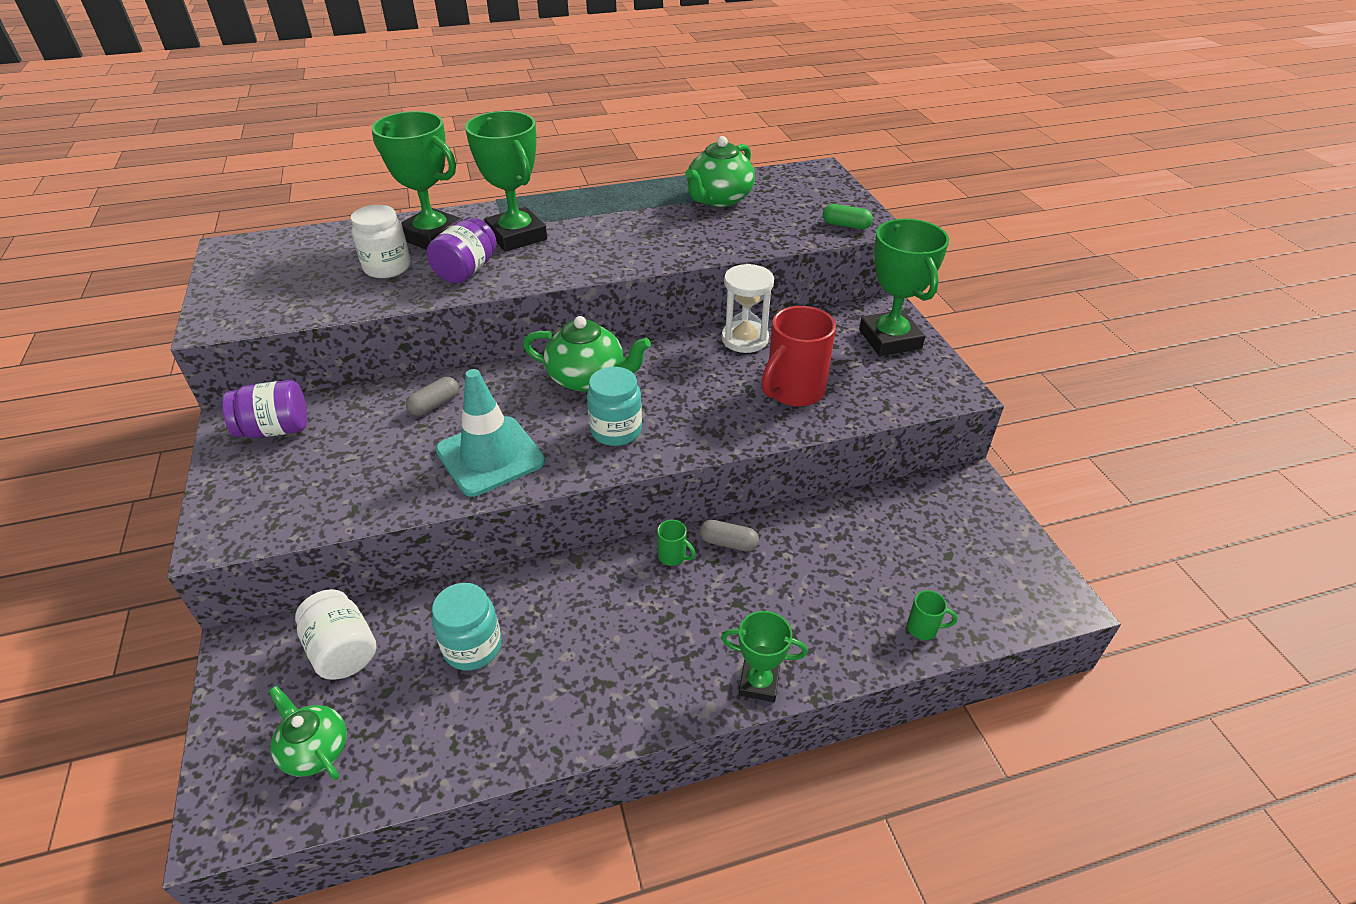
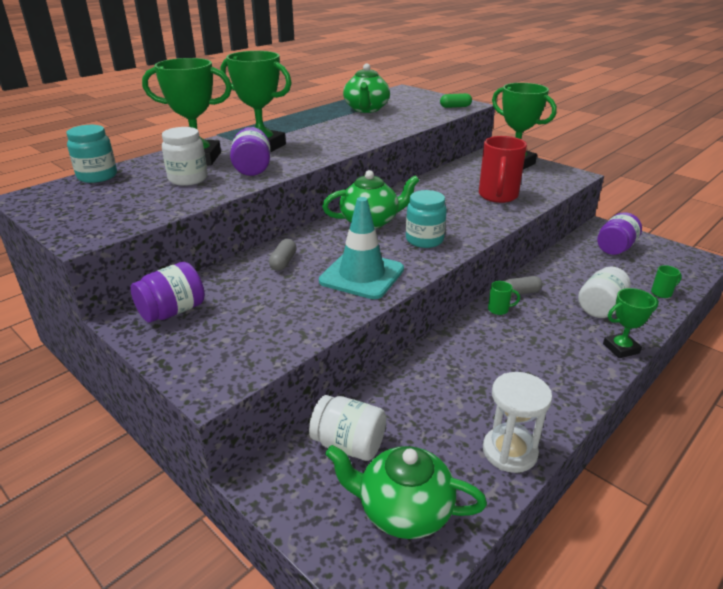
camera: 30 degrees left, 10 degrees down
(315, 749) = (403, 510): green teapot -> green teapot, size x1.51
(472, 647) = (438, 402): turquoise jar -> turquoise jar (97, 176)
(745, 339) = (438, 182): white hourglass -> white hourglass (509, 451)
(806, 611) = (600, 307): none -> white jar
(946, 526) = (615, 248): none -> purple jar

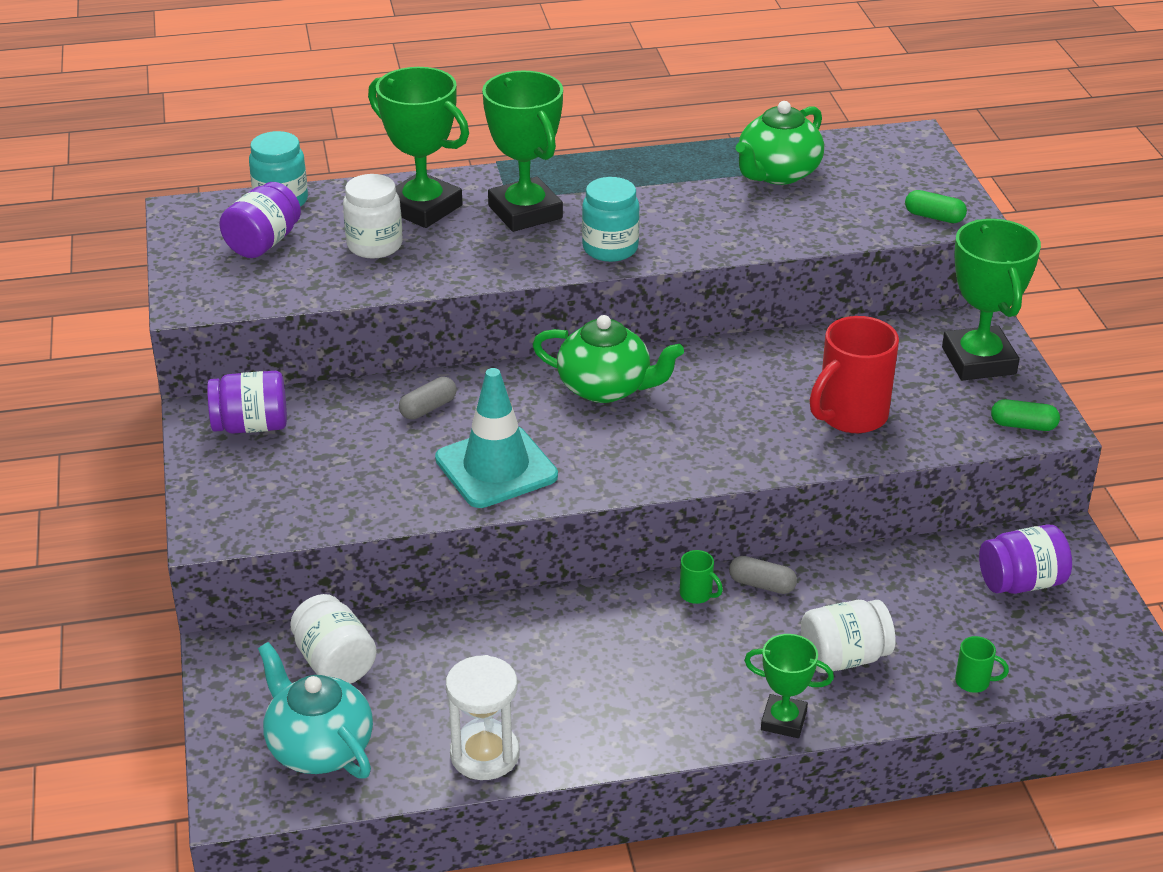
camera: 35 degrees right, 5 degrees up
(252, 168) = (468, 254): purple jar -> purple jar (263, 243)
(403, 510) = (318, 747): green teapot -> turquoise teapot
(424, 240) = (638, 448): turquoise jar -> turquoise jar (610, 248)
(567, 178) = (1023, 425): none -> green capsule

